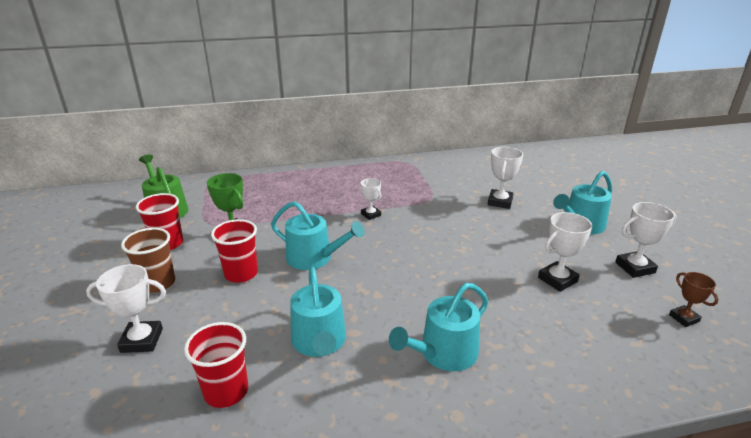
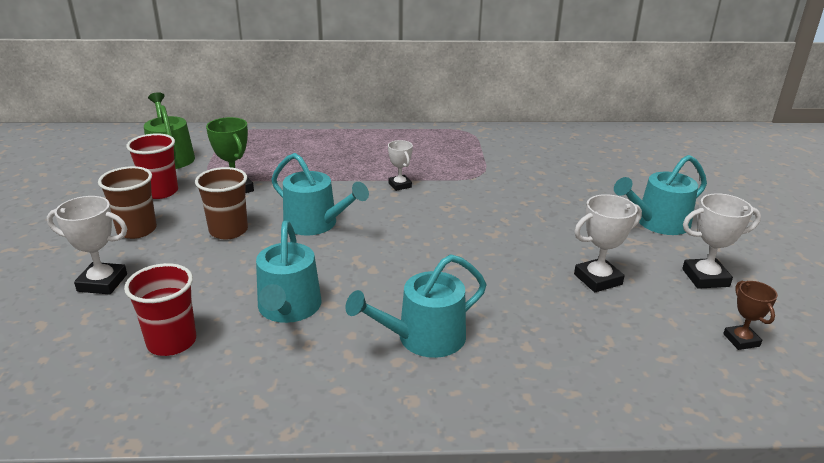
camera: 10 degrees right, 0 degrees up
(241, 274) = (228, 231): red cup -> brown cup
(500, 202) = (565, 187): white trophy -> none

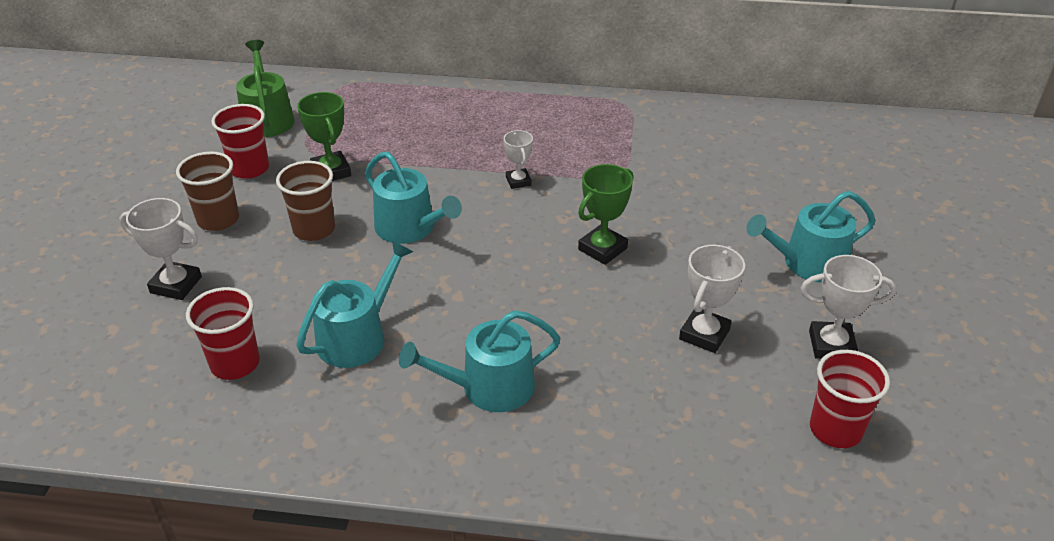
camera: 10 degrees right, 10 degrees up
(288, 308) = (358, 336): turquoise watering can -> turquoise watering can turned 150 degrees counterclockwise
(487, 226) = (602, 249): none -> green trophy
(598, 279) = (704, 334): white trophy -> white trophy turned 45 degrees counterclockwise
(741, 340) = (835, 429): brown trophy -> red cup

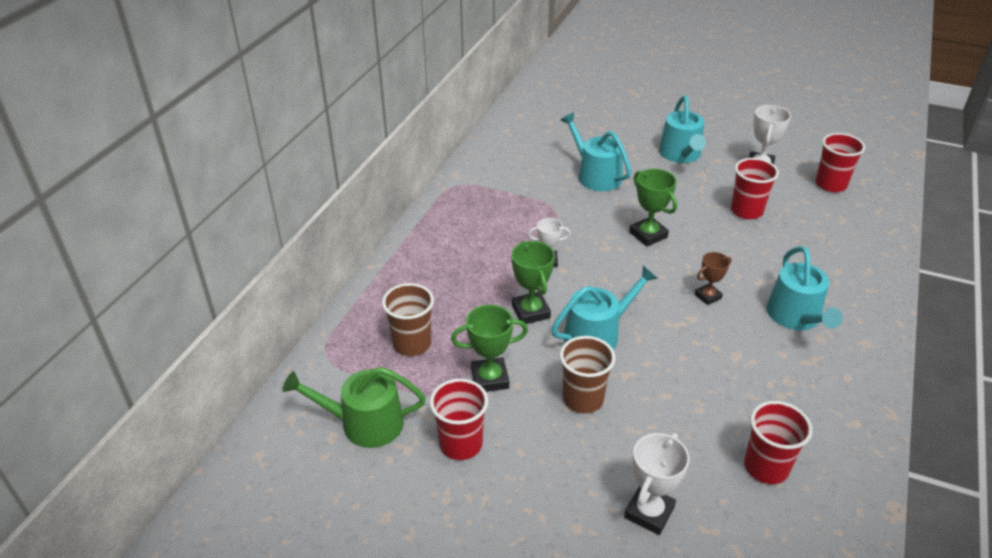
camera: 75 degrees left, 0 degrees up
(218, 220) = (547, 474): brown cup -> brown cup (412, 343)
(358, 336) = (736, 382): turquoise watering can -> turquoise watering can (595, 175)
(432, 181) = (530, 311): none -> green trophy
(502, 306) = (708, 296): none -> brown trophy
(704, 334) = (746, 211): white trophy -> red cup

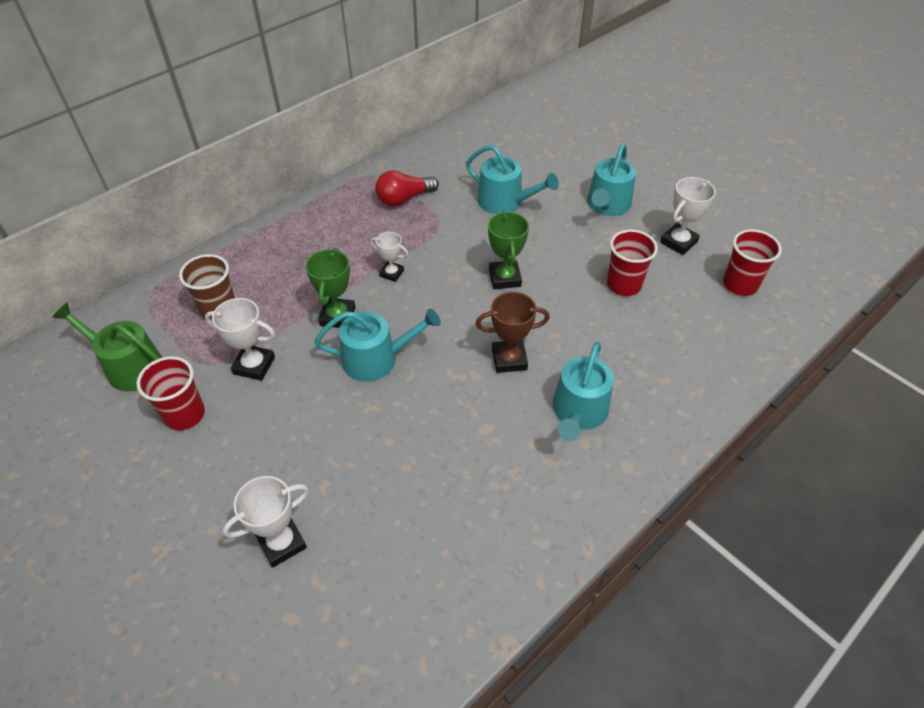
camera: 25 degrees right, 10 degrees up
(490, 378) = (254, 365): green trophy -> white trophy
(504, 197) = (404, 199): none -> red light bulb
(583, 399) = (314, 415): brown cup -> none
(595, 175) = (505, 202): turquoise watering can -> turquoise watering can turned 135 degrees clockwise
(708, 296) = (509, 359): brown trophy -> brown trophy, size x1.55
(766, 467) = (419, 548): red cup -> none

